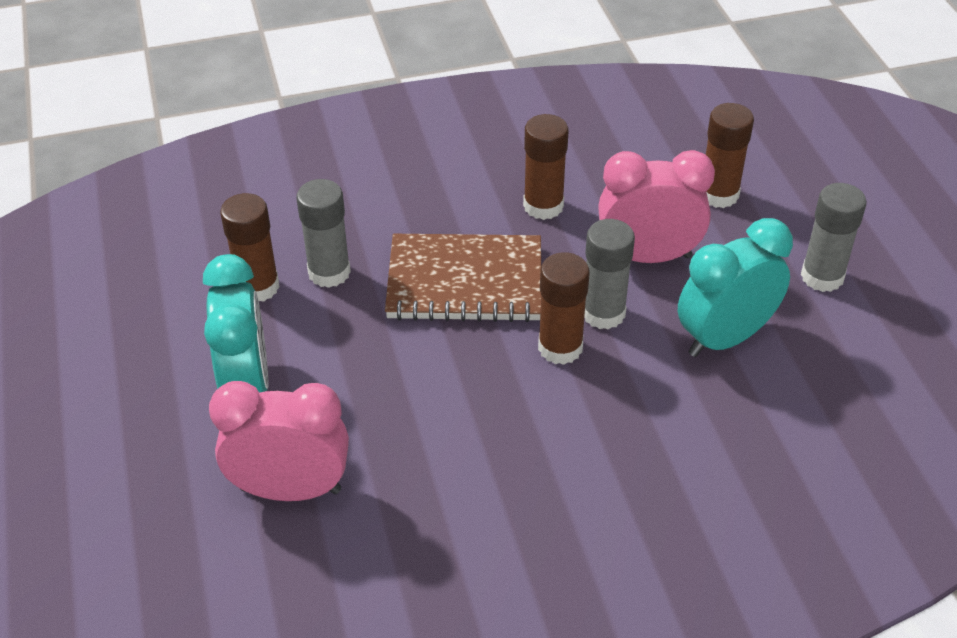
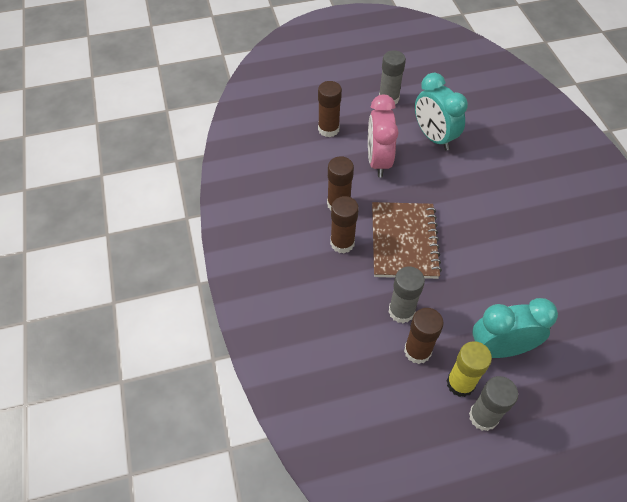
camera: 90 degrees left, 10 degrees up
(196, 332) = (460, 383): none -> yellow glue stick
(290, 489) = (567, 319): pink clock -> none
(560, 347) = (449, 201): brown glue stick -> brown glue stick (342, 243)
(603, 313) = (422, 182): grey glue stick -> grey glue stick (483, 416)

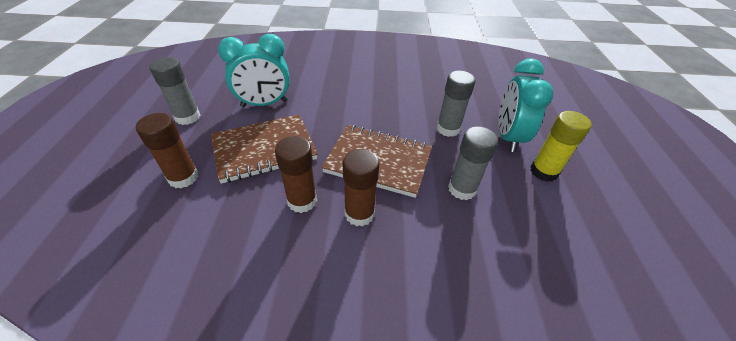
camera: 75 degrees left, 10 degrees down
(378, 161) = (264, 149): pink clock -> brown notebook
(417, 351) = (509, 191): brown glue stick -> none
(483, 416) = (575, 167): grey glue stick -> grey glue stick (448, 129)

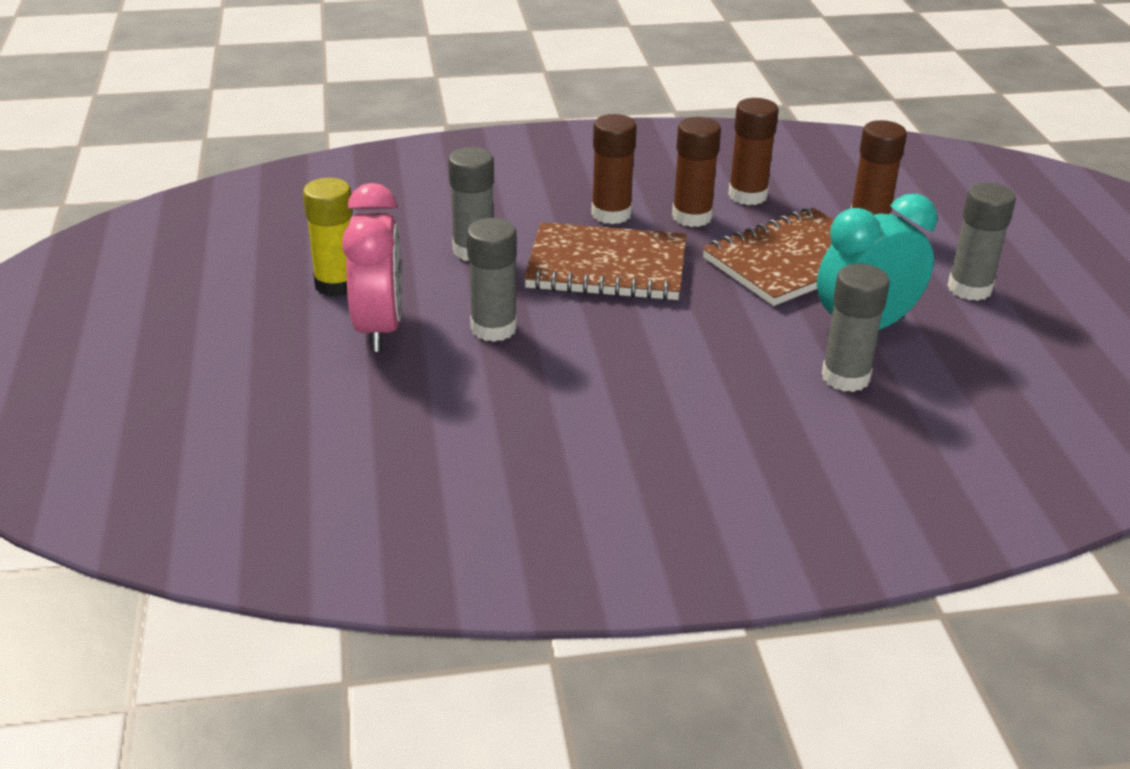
camera: 170 degrees right, 10 degrees down
(245, 220) = (747, 195): none -> brown glue stick
(294, 84) = (845, 377): none -> grey glue stick
(508, 137) = (379, 328): turquoise clock -> pink clock

